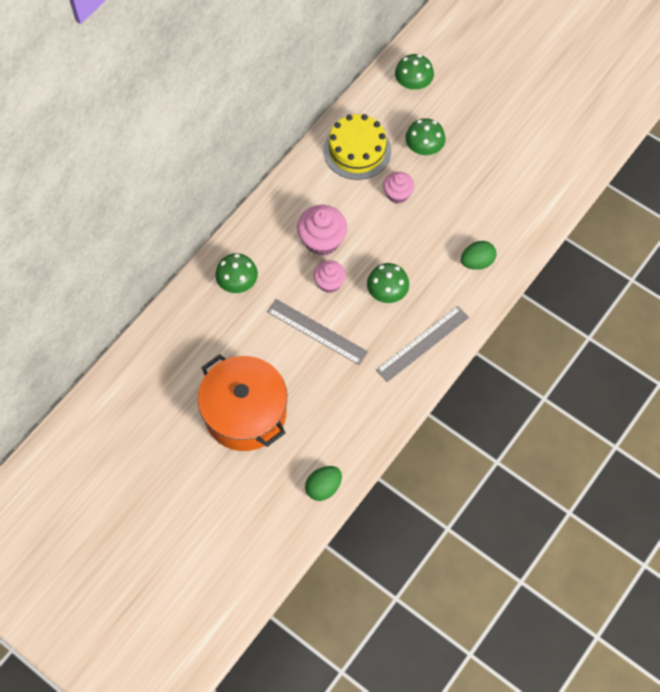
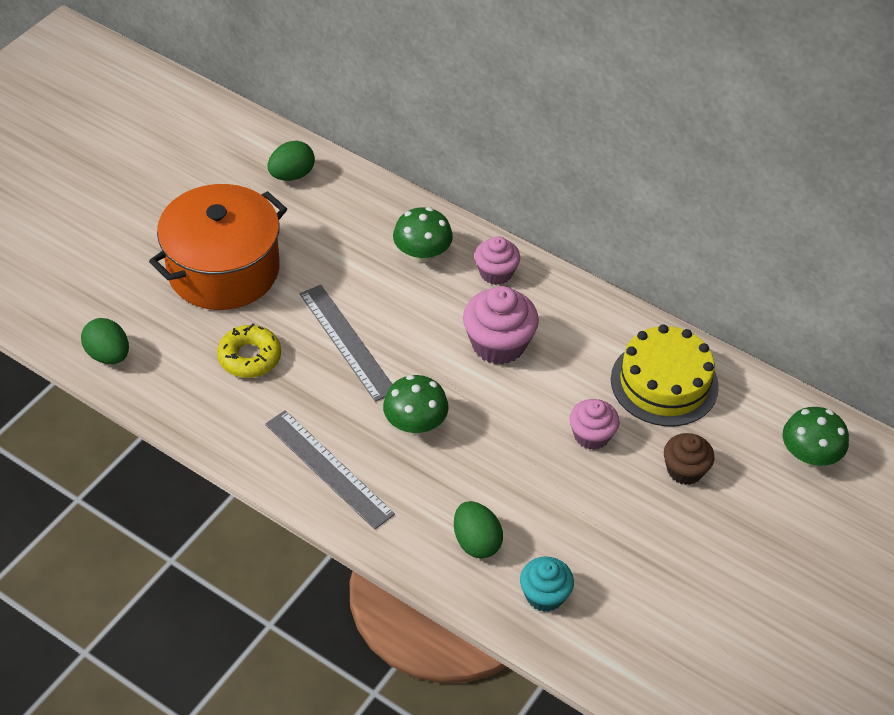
camera: 85 degrees right, 15 degrees down
(151, 368) = (292, 175): none -> green egg
(317, 331) = (347, 342): grey ruler -> grey ruler turned 60 degrees counterclockwise
(328, 393) = (249, 357): none -> yellow donut
(329, 283) = (427, 354): pink cupcake -> pink cupcake (496, 273)
(424, 148) = (685, 470): green mushroom -> brown cupcake
(512, 229) = (544, 595): none -> turquoise cupcake

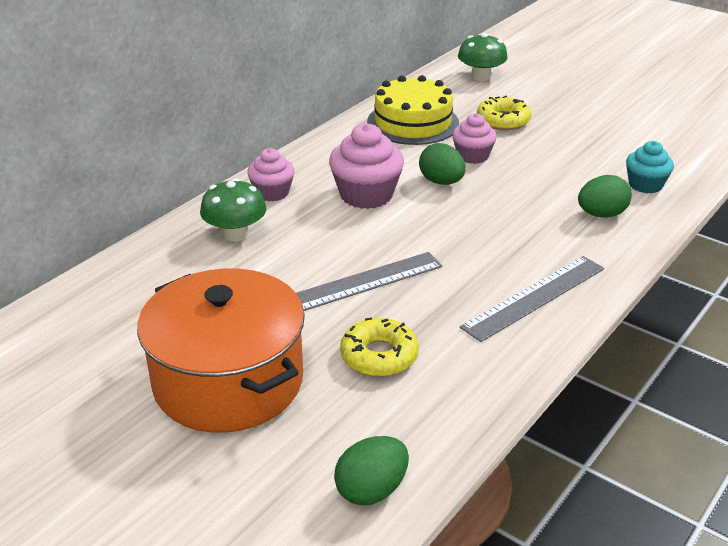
camera: 85 degrees left, 15 degrees down
(292, 175) = (73, 325): green egg -> green egg (441, 182)
(415, 423) = (468, 243): green mushroom -> none
(685, 470) = (503, 121): brown cupcake -> yellow donut

